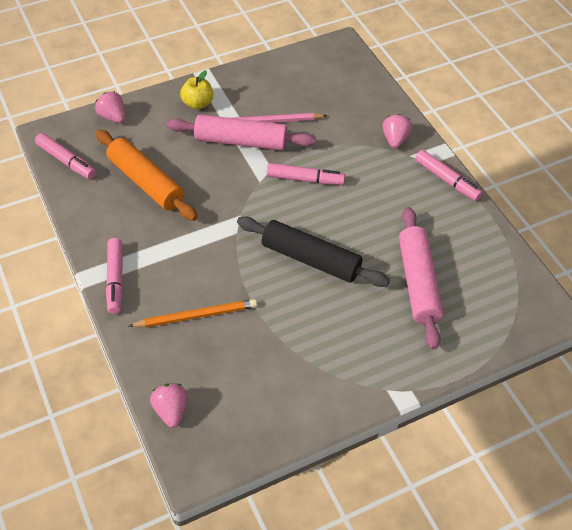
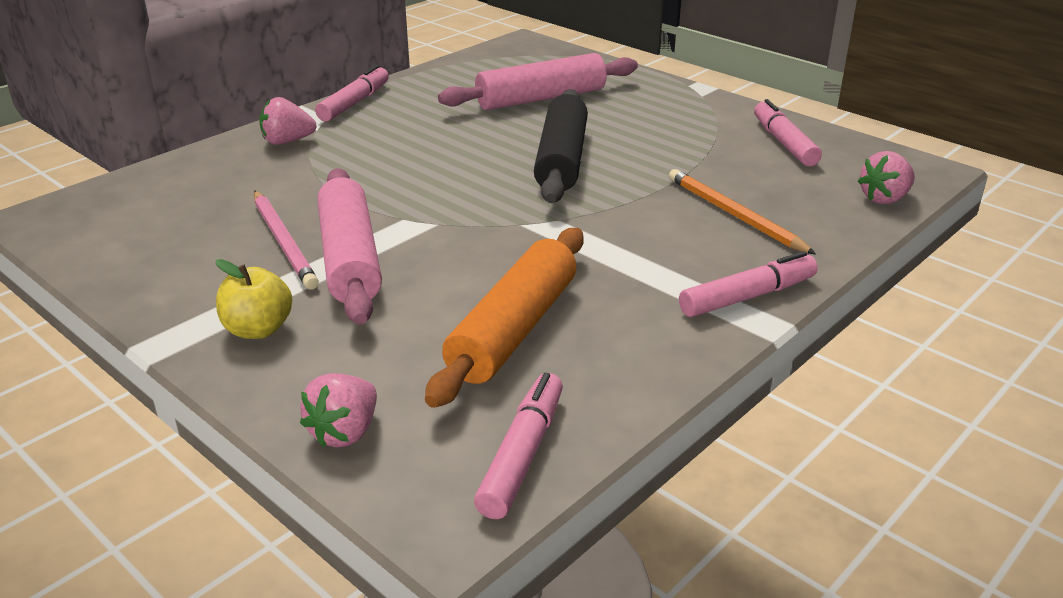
camera: 110 degrees left, 20 degrees down
(305, 179) = (410, 189): pink marker -> pink marker (784, 143)

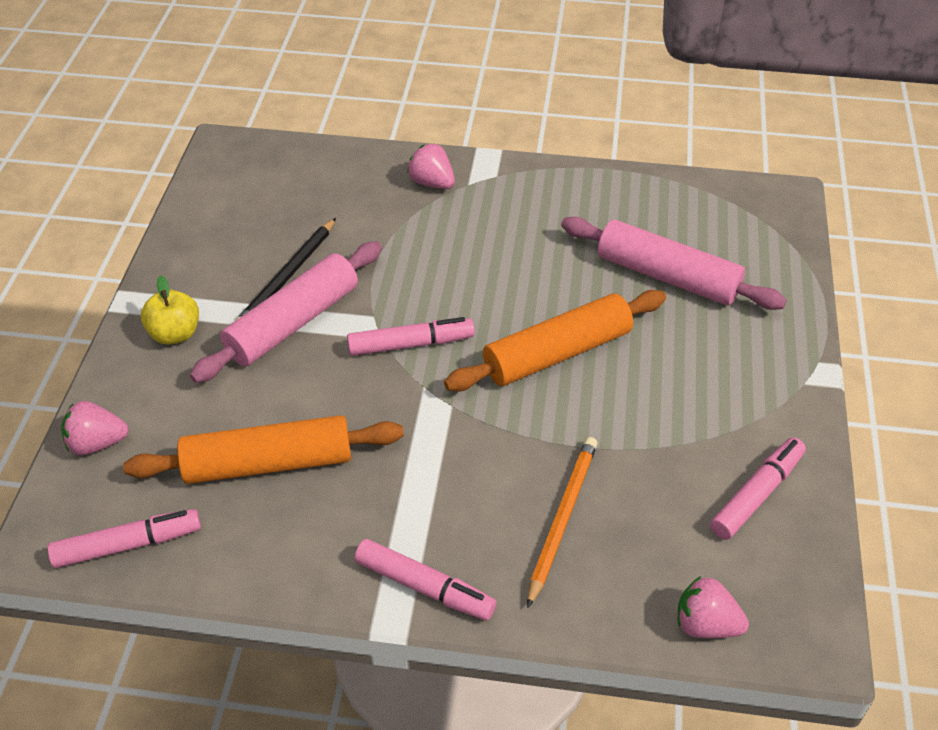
camera: 55 degrees right, 15 degrees up
(284, 242) = (287, 276): pink pencil -> black pencil
(354, 103) = (534, 175): pink marker -> pink marker (411, 344)
(562, 160) = (557, 353): black rolling pin -> orange rolling pin

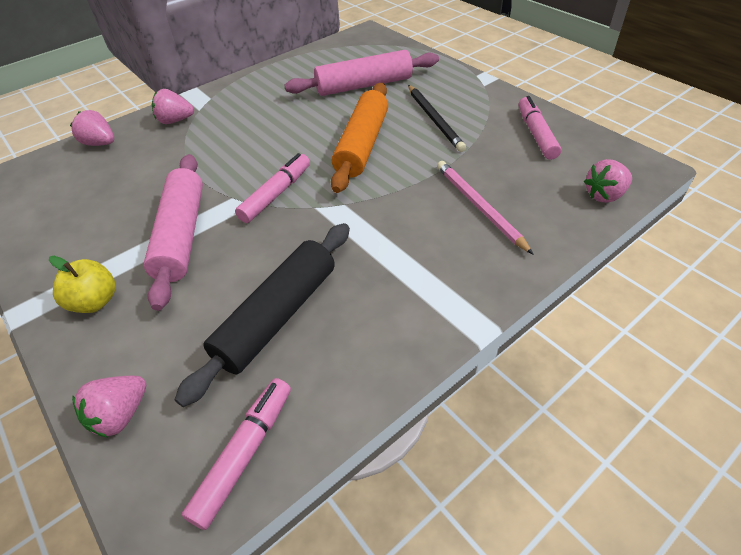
camera: 45 degrees left, 0 degrees up
(268, 463) = (277, 316): orange rolling pin -> black rolling pin
(287, 276) = (141, 216): black pencil -> black pencil (434, 119)
(343, 163) = (100, 143): none -> pink strawberry
(424, 587) = (468, 294): pink marker -> none
(562, 518) = (479, 207): orange pencil -> pink pencil

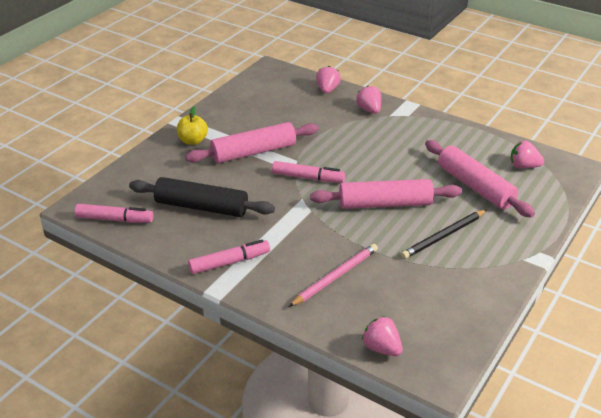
camera: 70 degrees right, 10 degrees down
(121, 415) = (127, 175): pink strawberry -> pink strawberry (523, 166)
(362, 145) = (385, 204): orange rolling pin -> pink rolling pin
(536, 134) = (454, 301): pink marker -> pink marker (229, 262)

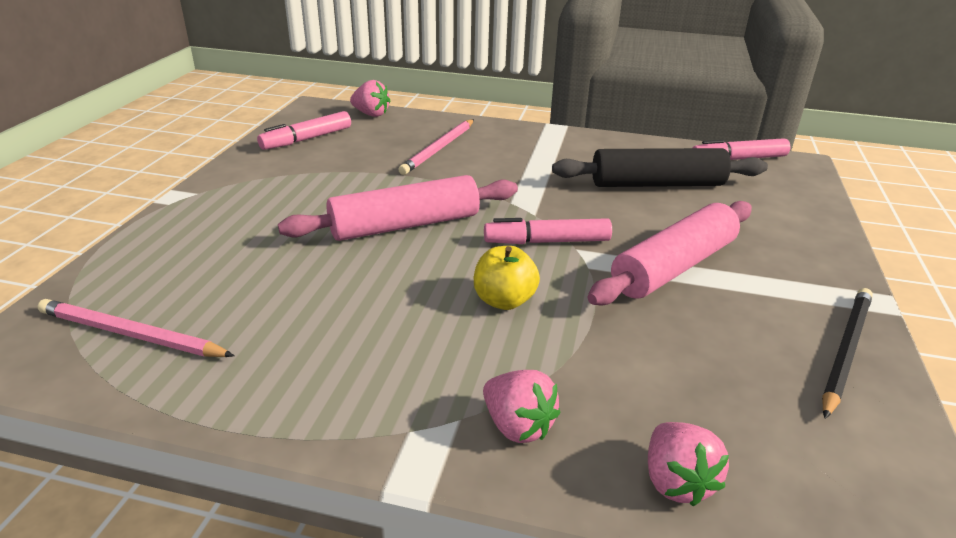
camera: 160 degrees right, 5 degrees down
(193, 141) = (796, 267): yellow apple -> yellow apple (504, 300)
(229, 262) = (564, 144): pink marker -> pink marker (307, 139)
(443, 236) = (310, 200): black pencil -> black pencil (845, 351)
(475, 186) = (250, 275): pink rolling pin -> none
(523, 166) = (131, 334): pink strawberry -> pink pencil

